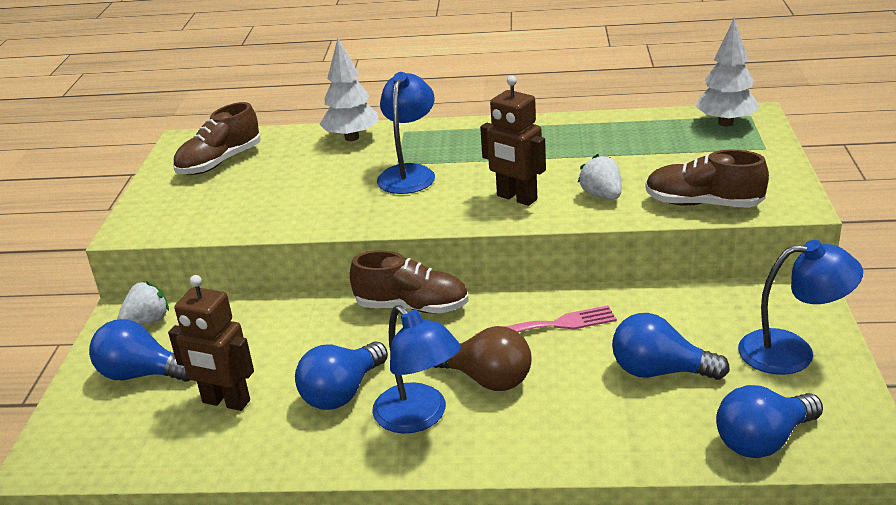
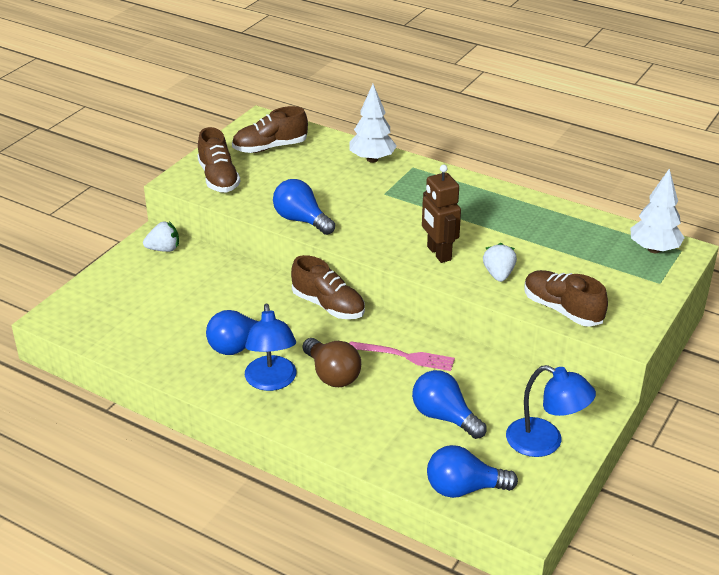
camera: 25 degrees right, 5 degrees up
(142, 374) = (137, 285): blue light bulb -> blue light bulb (301, 220)
(181, 211) = (218, 178): none -> brown shoe
(226, 402) = (170, 323): brown robot -> none
(409, 173) = (385, 205): blue lamp -> none

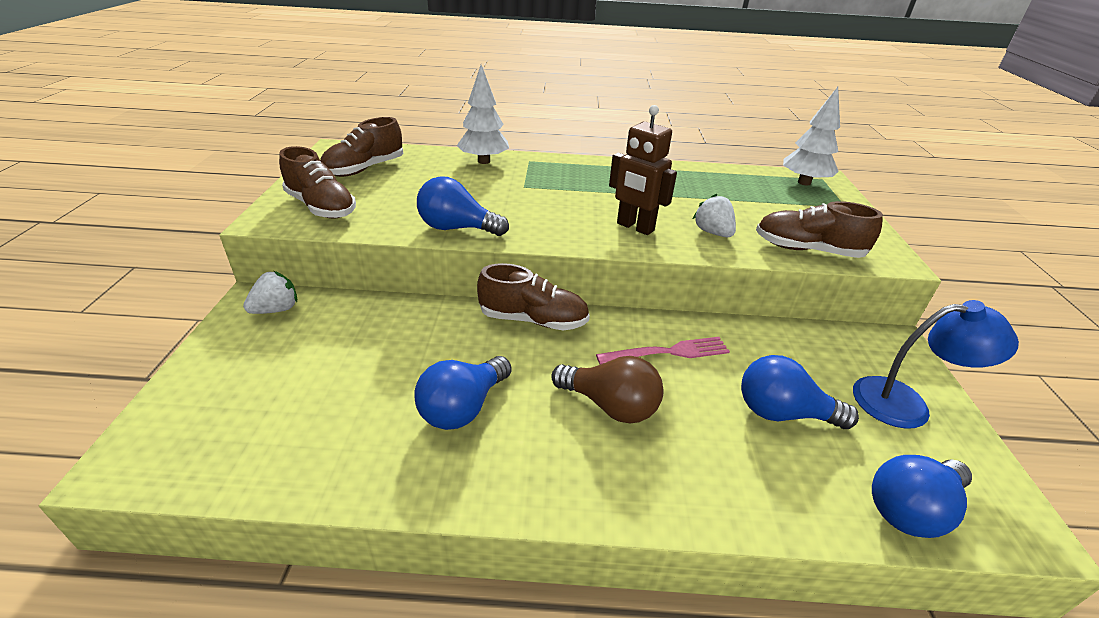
camera: 30 degrees left, 0 degrees up
(271, 381) = (543, 445): blue lamp -> none

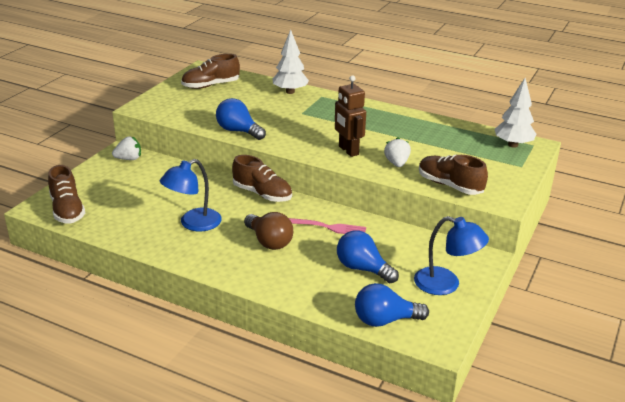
camera: 25 degrees right, 5 degrees down
(321, 207) = (171, 105): brown shoe -> brown shoe (67, 210)
(463, 408) = (193, 223): blue light bulb -> blue lamp

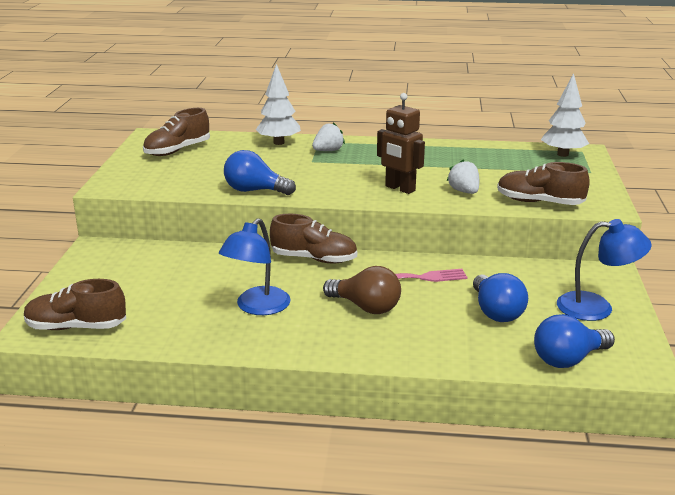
camera: 20 degrees left, 5 degrees down
(67, 210) = (76, 327): brown shoe -> brown shoe turned 135 degrees clockwise
(129, 159) = (114, 253): white strawberry -> white strawberry (328, 151)
(363, 269) = (496, 312): blue light bulb -> blue light bulb turned 120 degrees counterclockwise

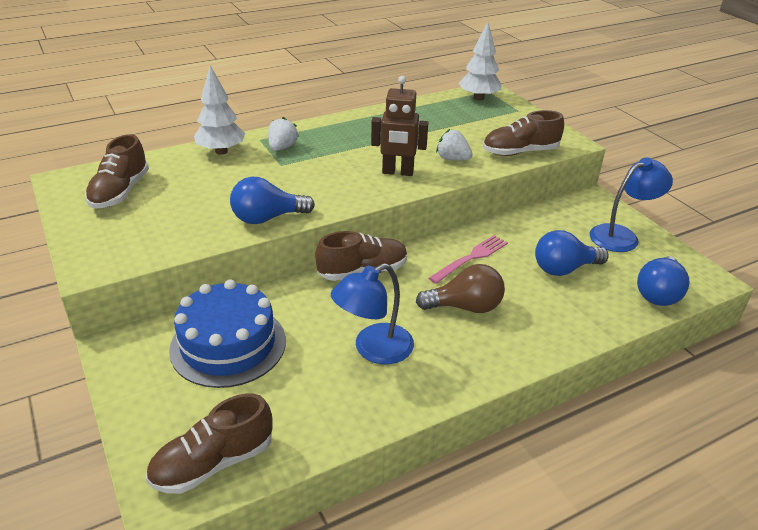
camera: 35 degrees left, 10 degrees up
(162, 270) = (228, 345): none -> blue cake
(257, 307) = (373, 349): blue lamp -> blue lamp turned 60 degrees clockwise
(496, 312) = (564, 269): blue light bulb -> blue light bulb turned 120 degrees clockwise

